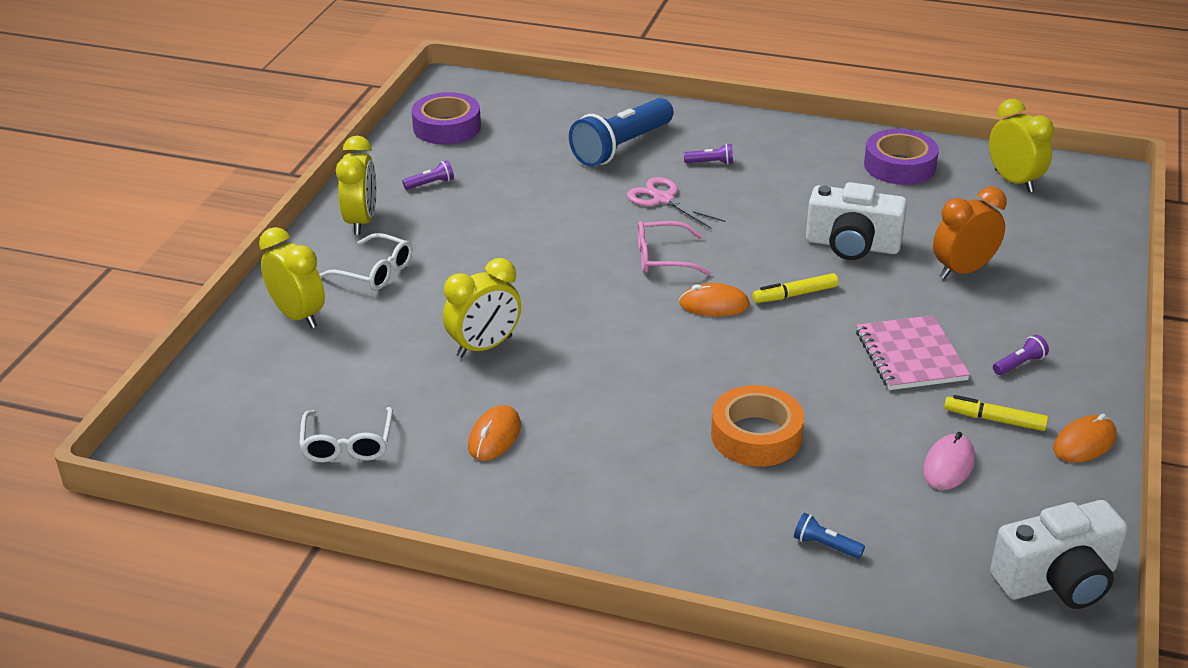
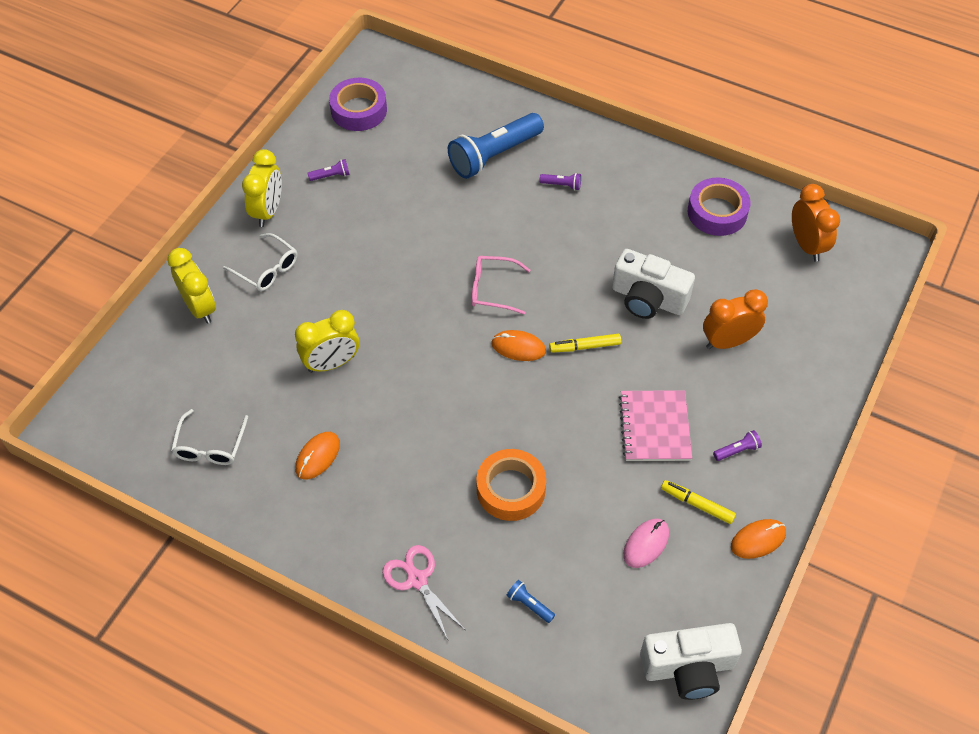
camera: 10 degrees right, 20 degrees up
(663, 199) = (511, 222): pink scissors -> pink scissors (416, 579)
(1014, 181) = (807, 245): yellow clock -> orange clock

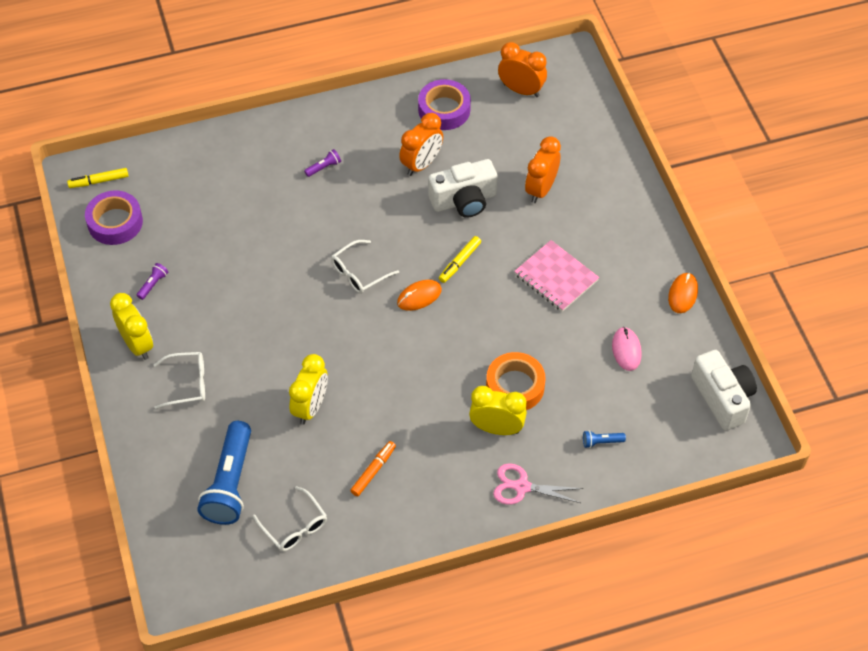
camera: 45 degrees left, 0 degrees up
(200, 307) = (172, 448): yellow clock -> yellow clock (496, 428)
(317, 456) = (373, 471): orange mouse -> orange marker
(493, 289) = (359, 273): pink glasses -> white glasses
(494, 155) = (253, 182): blue flashlight -> blue flashlight (230, 483)
(646, 242) = (421, 164): none -> orange clock
(688, 668) = (722, 398): white camera -> white camera turned 60 degrees counterclockwise
(697, 504) = (629, 302): yellow marker -> yellow marker (99, 181)
(737, 450) = (616, 251): purple flashlight -> none

